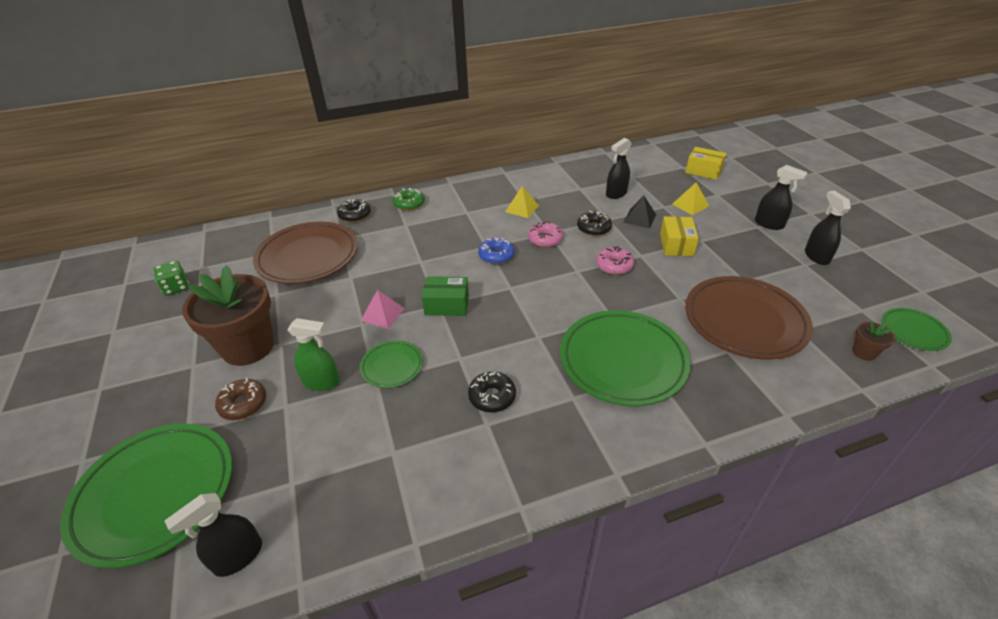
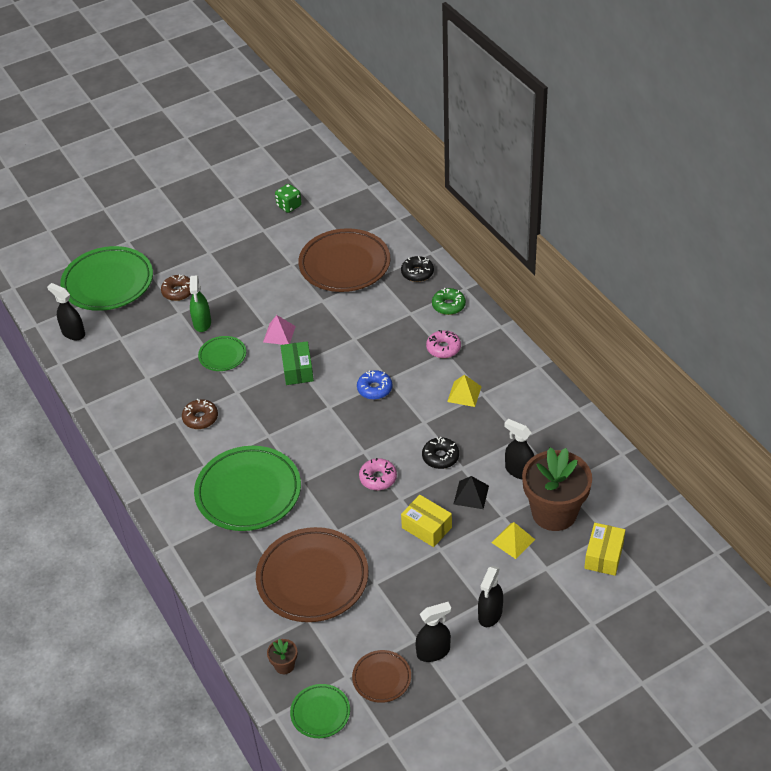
camera: 80 degrees right, 5 degrees up
(248, 347) = (231, 272): brown flower pot -> brown flower pot (554, 513)
(492, 397) = (200, 418): black donut -> brown donut
(545, 239) = (411, 420): pink donut -> pink donut (443, 348)
(676, 245) = (426, 527): yellow box -> yellow box turned 45 degrees clockwise
(856, 288) = (381, 678): none -> brown plate

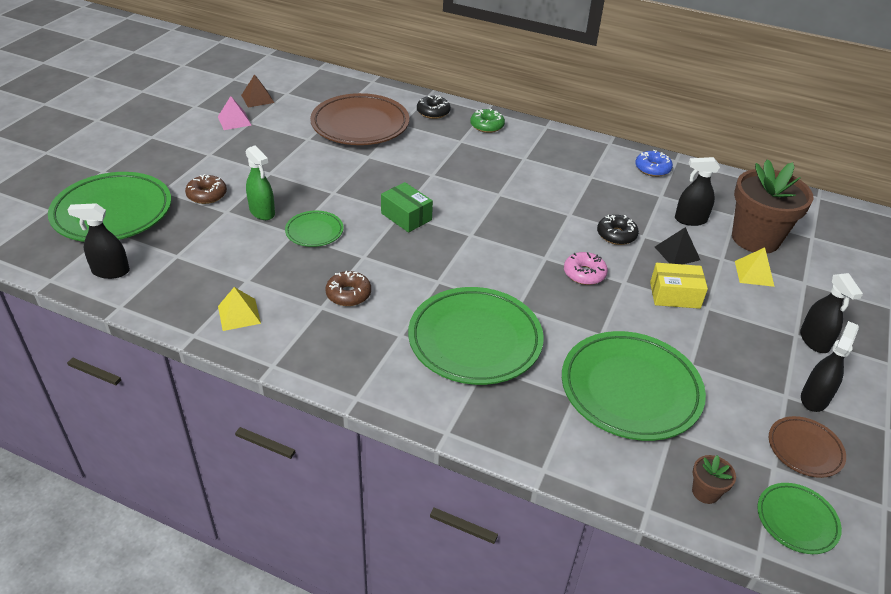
camera: 40 degrees left, 5 degrees down
(279, 334) = (355, 194): pink pyramid -> pink pyramid (234, 121)
(289, 206) = (257, 98): green dice -> brown pyramid
(312, 578) = (630, 390): brown plate -> green plate
(374, 389) = (496, 205): blue donut -> blue donut (652, 169)
(443, 348) = (519, 156): pink donut -> none
(464, 394) = (577, 182): yellow pyramid -> yellow pyramid (239, 314)
(604, 556) = (830, 253): yellow box -> none

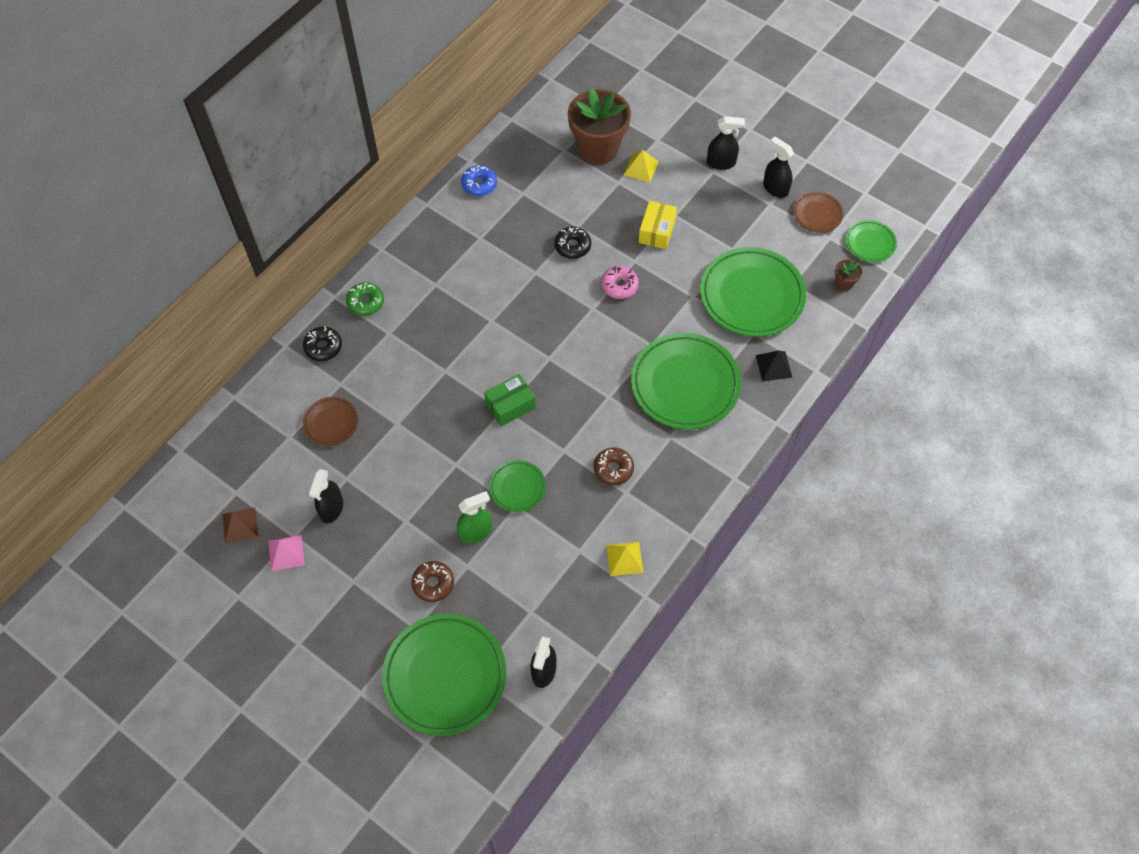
camera: 75 degrees left, 20 degrees up
(360, 125) = (331, 423): brown plate -> brown plate, size x0.49
(677, 253) = (605, 211): black pyramid -> black pyramid (774, 366)
(690, 220) = (563, 184): black spray bottle -> black spray bottle (331, 509)

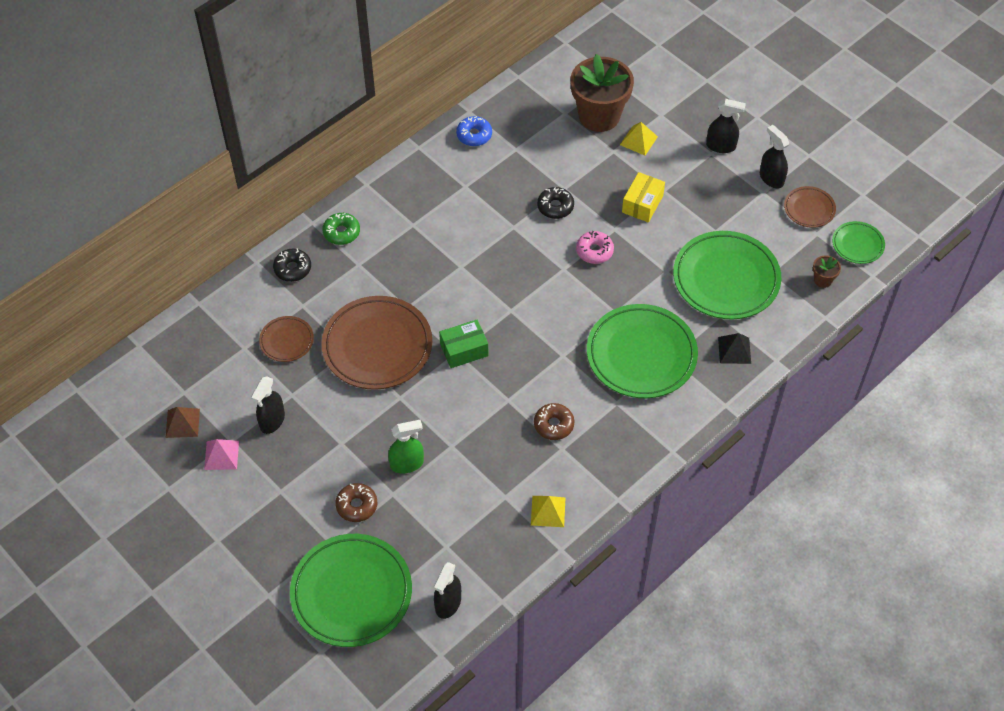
camera: 10 degrees right, 5 degrees down
(423, 415) = (377, 346): none -> brown plate
(517, 487) = (456, 428): green plate -> none

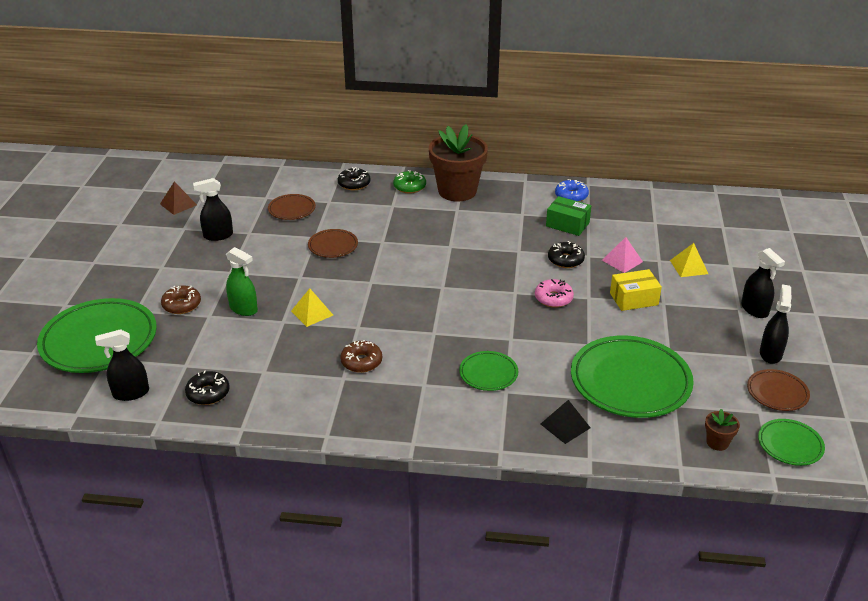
camera: 50 degrees right, 20 degrees down
(221, 455) = (167, 230): pink pyramid -> pink pyramid (622, 261)
(377, 346) = (333, 246): brown plate -> brown plate, size x0.49
(464, 350) = (378, 284): green box -> green box (567, 224)
(498, 549) = (208, 393): none -> black donut
(548, 511) = (273, 401): yellow pyramid -> yellow pyramid (312, 313)
(599, 116) = (679, 238): brown flower pot -> brown flower pot (457, 191)
(641, 355) = (488, 373): green plate -> green plate, size x0.49

